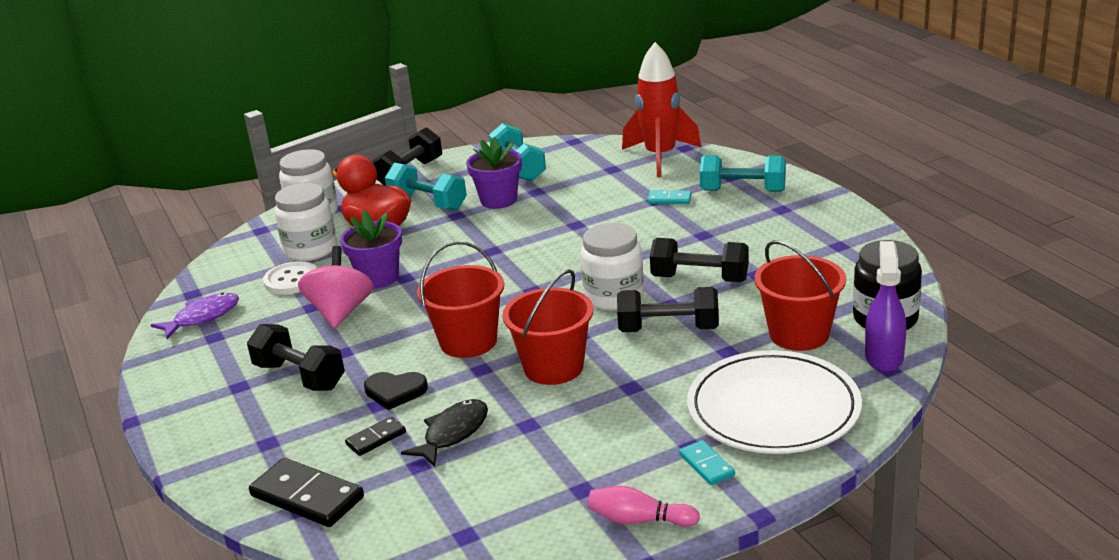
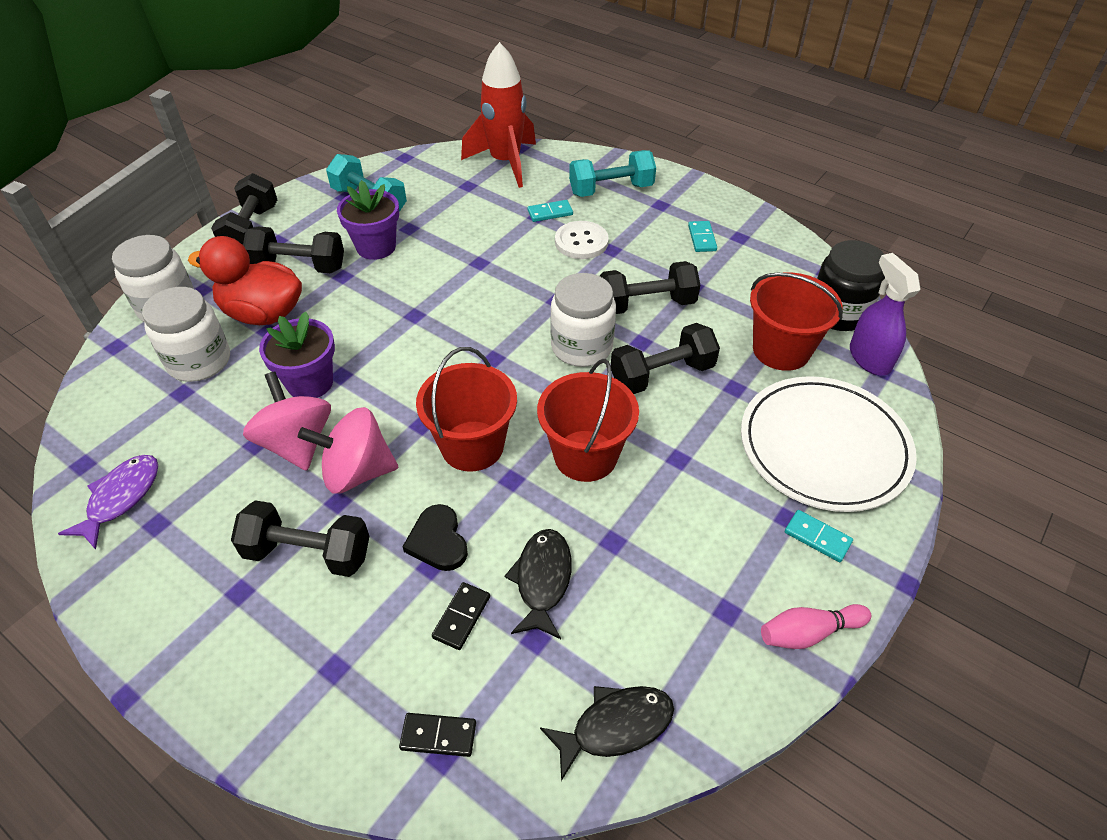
camera: 30 degrees left, 20 degrees up
(291, 280) = (204, 411): white button -> white button (581, 242)
(307, 497) = (438, 736): black domino -> black domino, size x0.54
(370, 338) = (357, 472): none -> pink spinning top
(395, 392) = (438, 541): black heart -> black heart turned 90 degrees clockwise
(428, 203) = (299, 266): turquoise dumbbell -> black dumbbell
(434, 528) = (615, 726): none -> black fish
(799, 240) = (702, 238): none -> turquoise domino

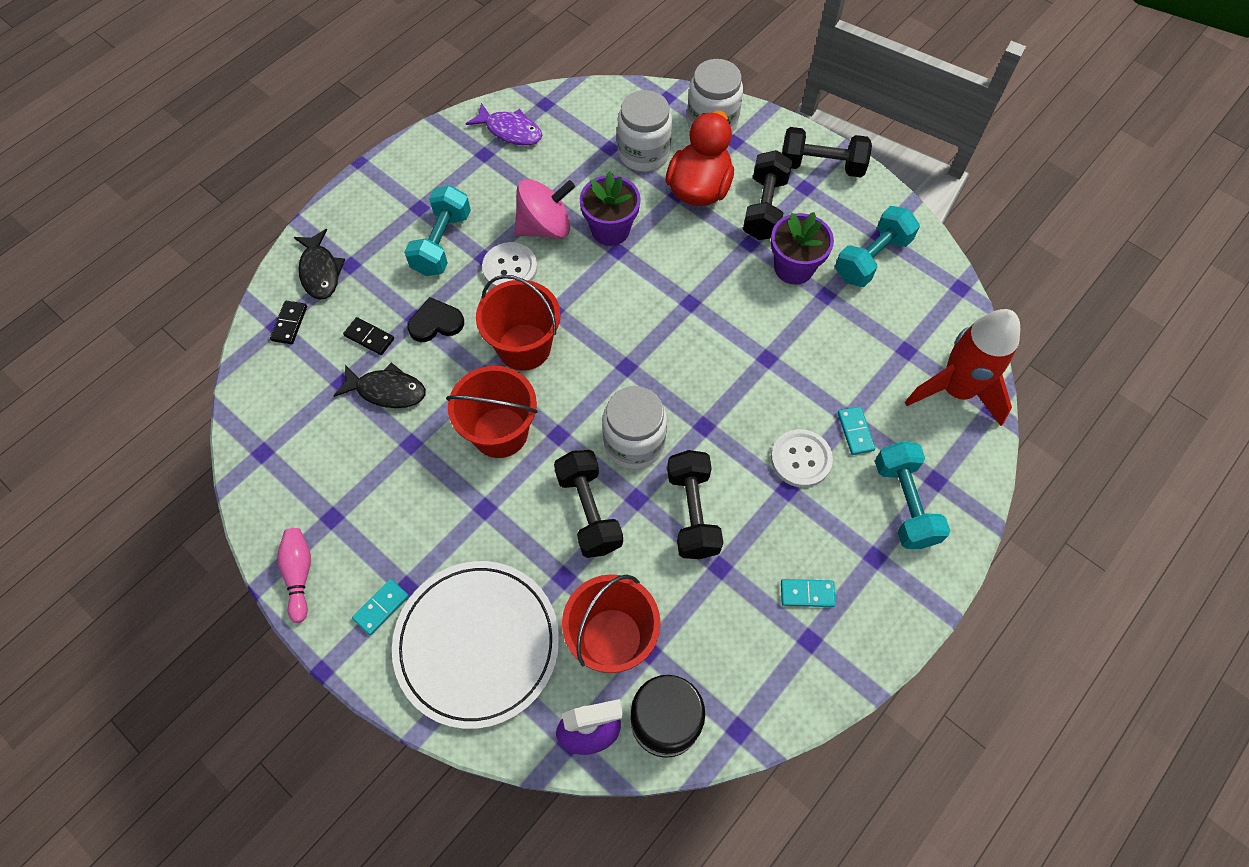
camera: 95 degrees right, 15 degrees up
(308, 553) = (442, 243): black dumbbell -> turquoise dumbbell
(357, 472) = (510, 268): pink spinning top -> white button
(615, 726) = (266, 427): black fish -> black fish (320, 271)

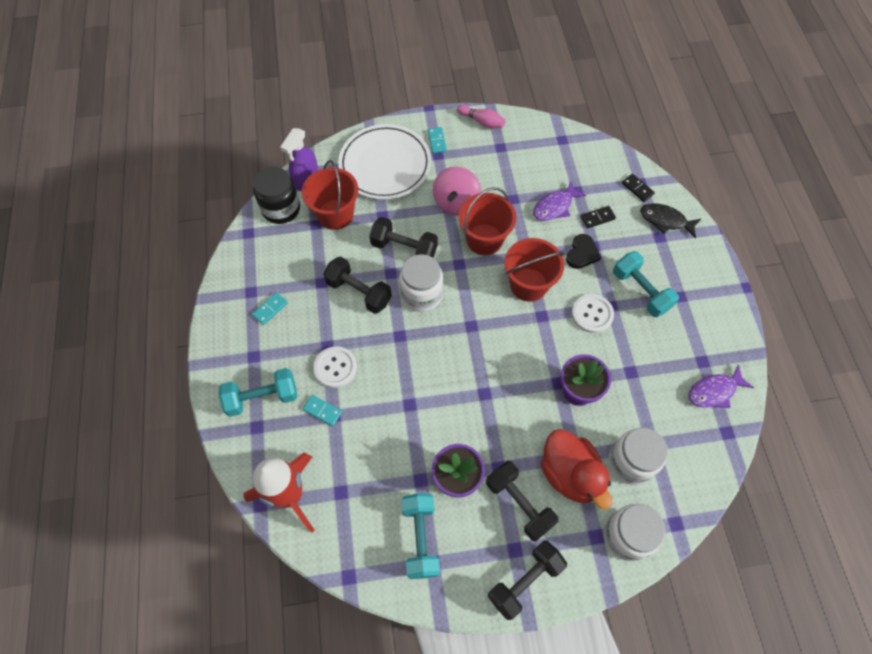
camera: 130 degrees right, 0 degrees up
(387, 390) = (555, 206): black fish -> purple fish
(545, 227) = (610, 354): pink spinning top -> pink spinning top (456, 203)
(904, 503) = (262, 397): turquoise dumbbell -> turquoise dumbbell turned 45 degrees counterclockwise

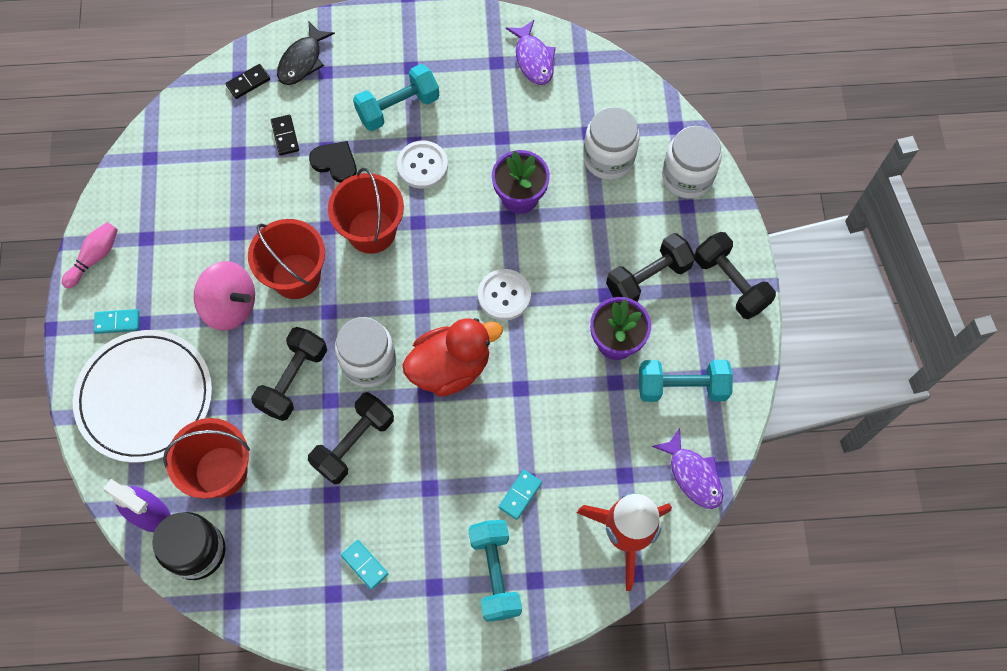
camera: 85 degrees left, 5 degrees up
(335, 367) = (462, 477): white button -> white button (504, 295)
(555, 206) = (259, 183): purple fish -> purple fish (693, 475)
(570, 474) = (617, 221): red duck -> red duck (450, 367)

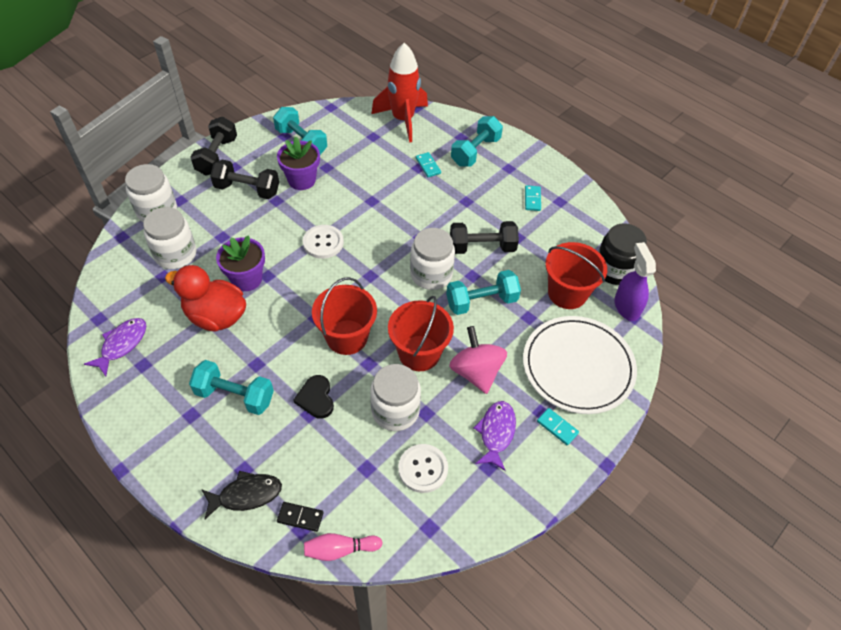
camera: 135 degrees left, 15 degrees down
(95, 257) = (535, 487): pink bowling pin -> pink bowling pin (340, 549)
(263, 212) = (395, 411): none -> white jar
(285, 136) = (324, 448): black domino -> none
(293, 380) = (481, 301): black dumbbell -> turquoise dumbbell
(422, 165) = (271, 346): white button -> white button (423, 469)
(450, 367) = (393, 237): red duck -> red duck (216, 316)
(520, 495) = (428, 166): turquoise domino -> turquoise domino turned 75 degrees clockwise
(693, 475) = (345, 114): purple fish -> purple fish (496, 433)

